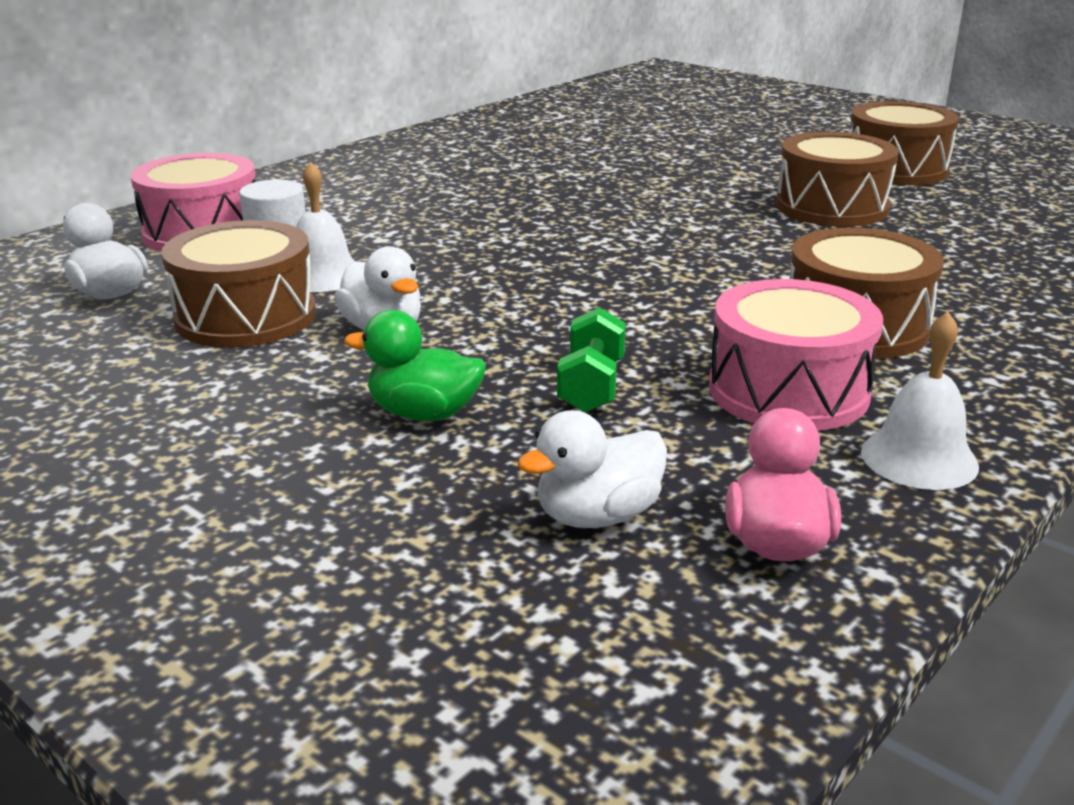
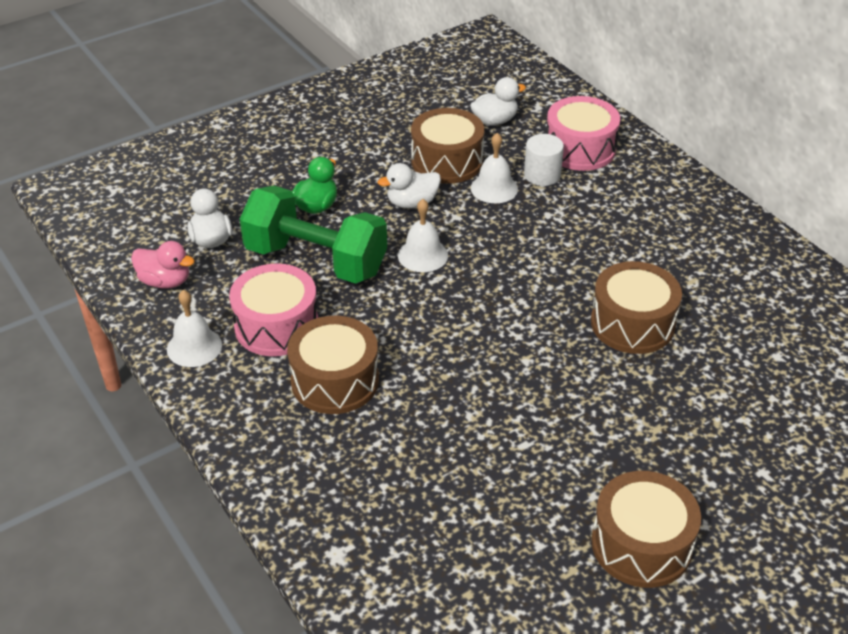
camera: 105 degrees right, 15 degrees up
(523, 305) = (422, 255): none -> white bell
(591, 386) = (316, 260): green dumbbell -> green dumbbell, size x2.24
(831, 207) = (547, 454): brown drum -> brown drum (632, 323)

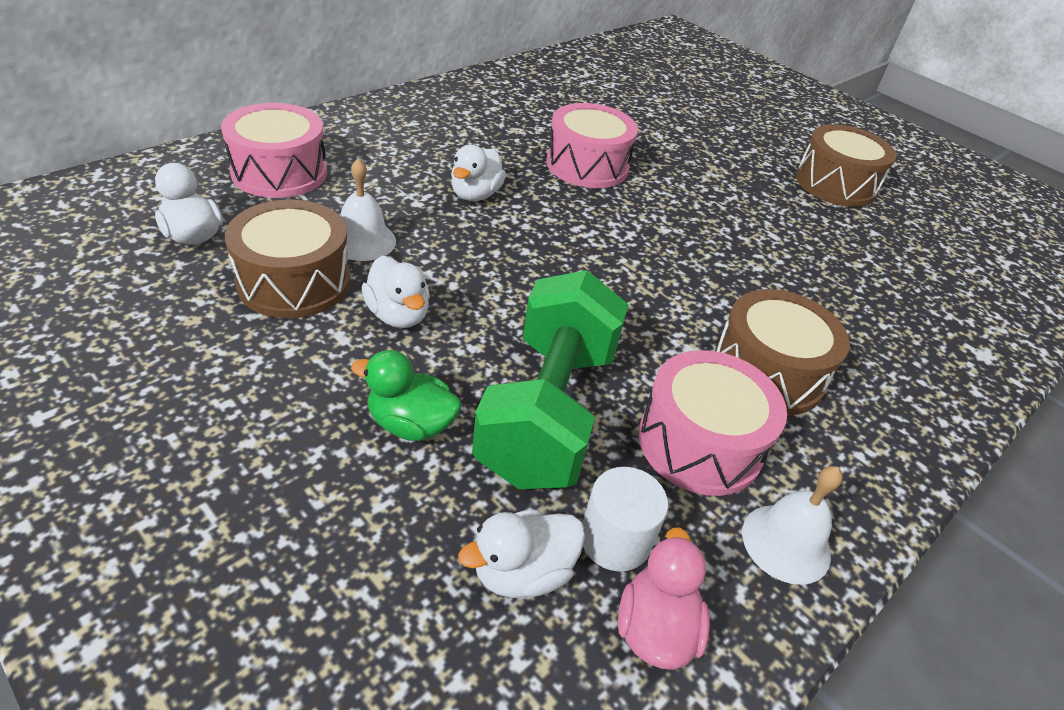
camera: 105 degrees left, 0 degrees up
(422, 255) = (513, 303): white bell -> none
(542, 175) = (335, 202): white cylinder -> white cylinder (615, 539)
(565, 246) = (475, 195): none -> white duck
(632, 323) = (587, 165): brown drum -> pink drum

